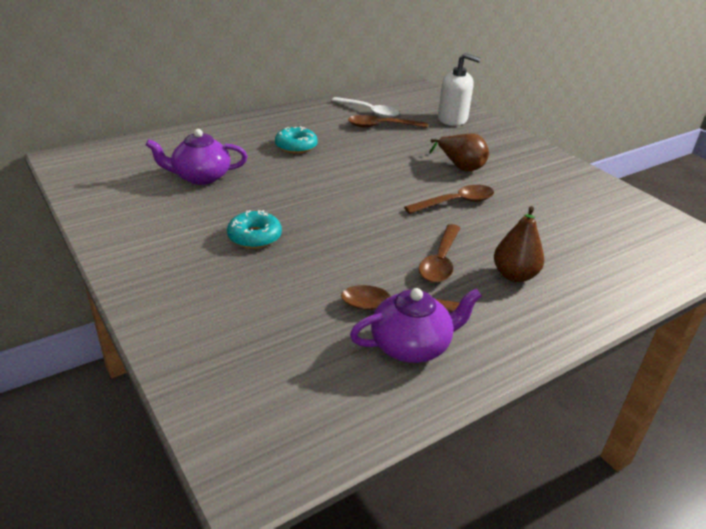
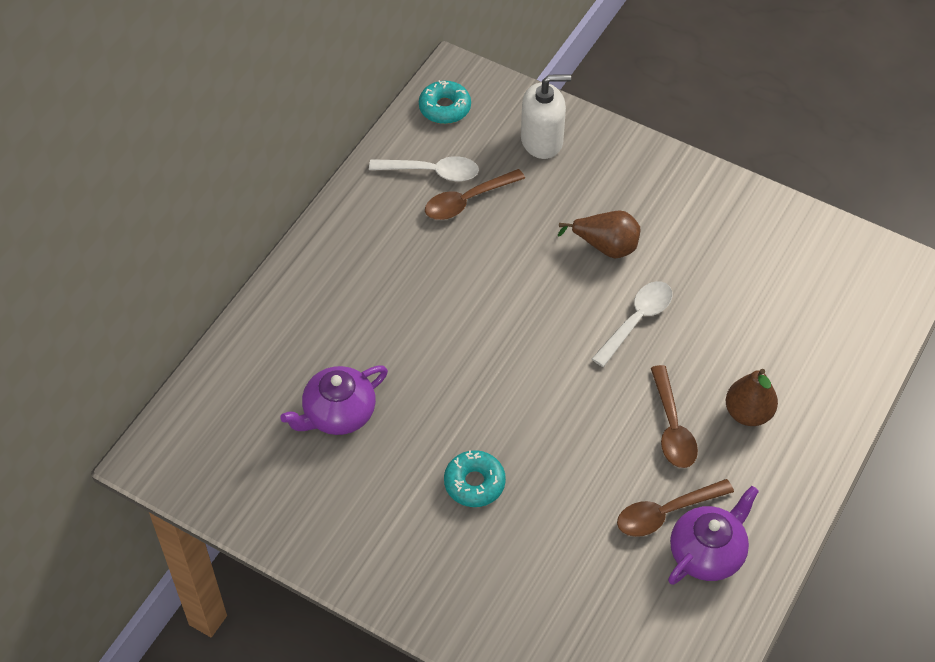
camera: 25 degrees left, 20 degrees up
(296, 146) = (398, 297): turquoise donut -> turquoise donut (445, 108)
(456, 202) = (637, 320): brown spoon -> white spoon

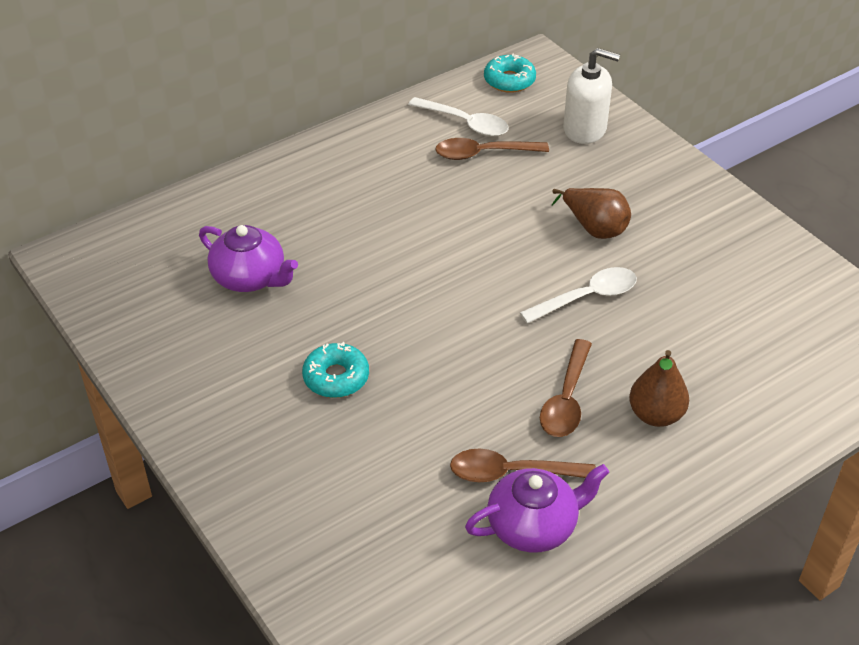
camera: 25 degrees right, 10 degrees down
(338, 413) = (250, 278): purple teapot -> purple teapot turned 135 degrees counterclockwise

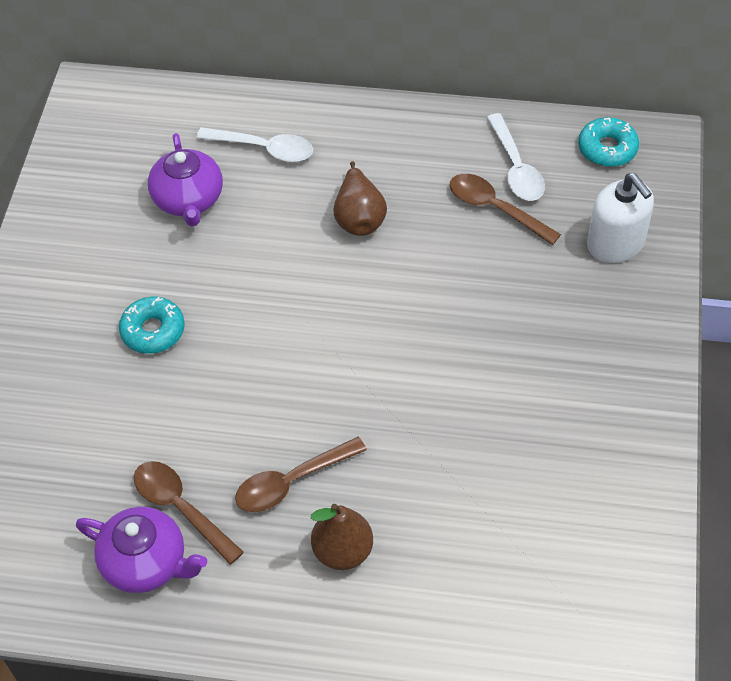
camera: 45 degrees right, 10 degrees up
(587, 297) = (417, 406): white spoon -> white spoon (264, 149)
(594, 228) = (502, 347): brown pear -> brown pear (359, 217)

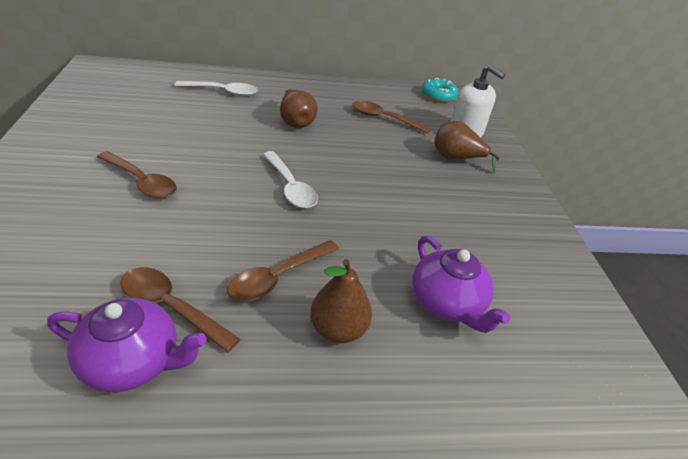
camera: 20 degrees left, 15 degrees down
(153, 331) = (142, 182): turquoise donut -> brown spoon
(189, 200) = (170, 113): purple teapot -> purple teapot (447, 303)
(516, 168) = (389, 102): white spoon -> white spoon (290, 187)
(577, 299) = (456, 159): none -> brown pear

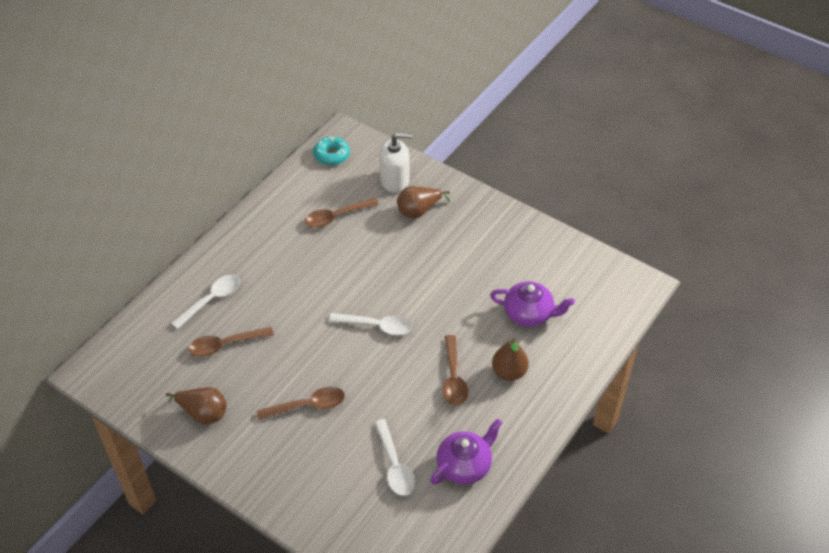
camera: 45 degrees left, 10 degrees up
(91, 285) = (394, 465): none -> white spoon
(170, 307) = (439, 436): brown spoon -> brown spoon (225, 345)
(295, 122) = (298, 277): brown pear -> brown pear (203, 413)

